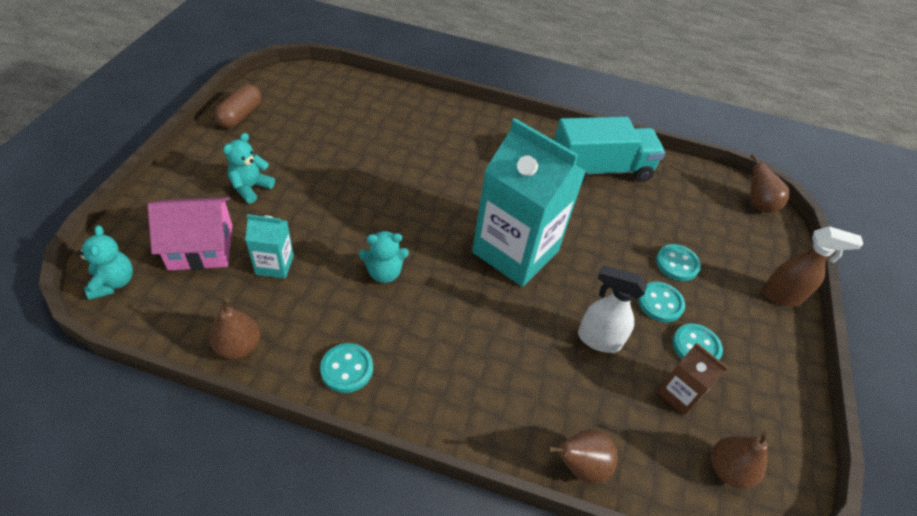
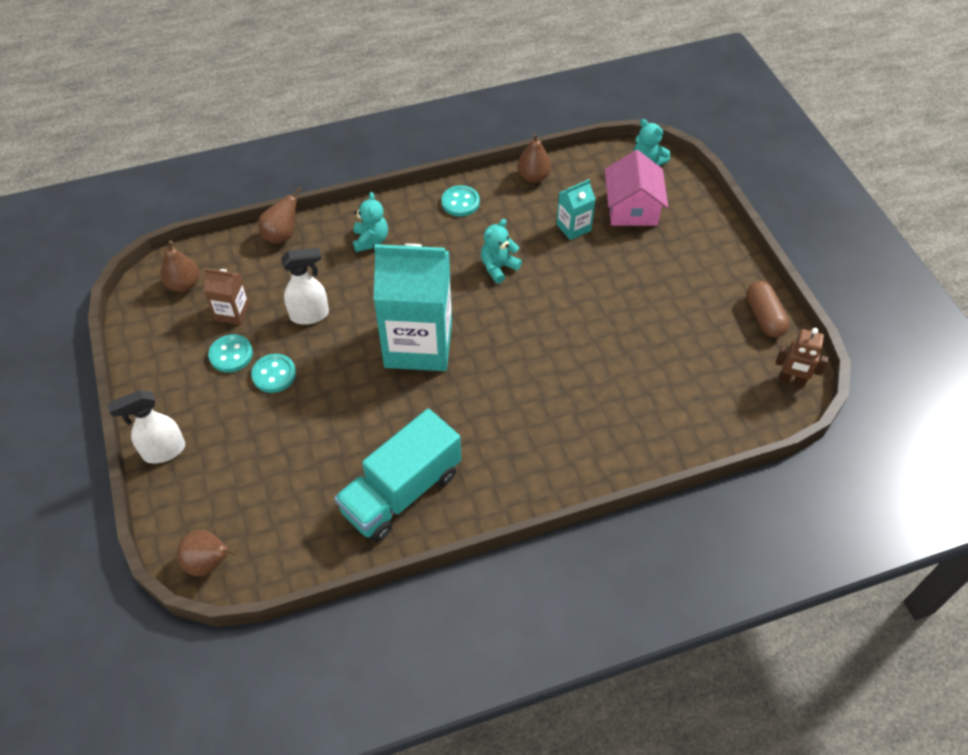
camera: 150 degrees right, 5 degrees up
(201, 247) = (632, 208): pink house -> pink house turned 45 degrees counterclockwise
(251, 188) = (662, 264): turquoise teddy bear -> turquoise teddy bear (370, 240)
(283, 81) = (791, 380): none -> brown robot
(677, 264) = (273, 423): turquoise button -> none
(782, 296) = (163, 451): brown spray bottle -> white spray bottle

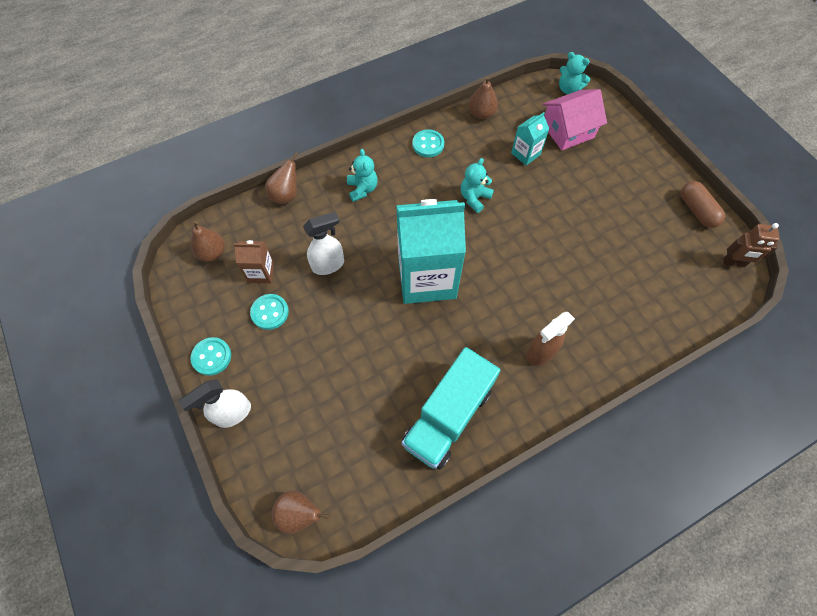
camera: 10 degrees left, 10 degrees up
(274, 374) = (311, 325): turquoise button -> turquoise button (211, 357)
(527, 443) = (540, 353): none -> brown spray bottle
(632, 208) = (567, 131): pink house -> pink house turned 75 degrees clockwise

